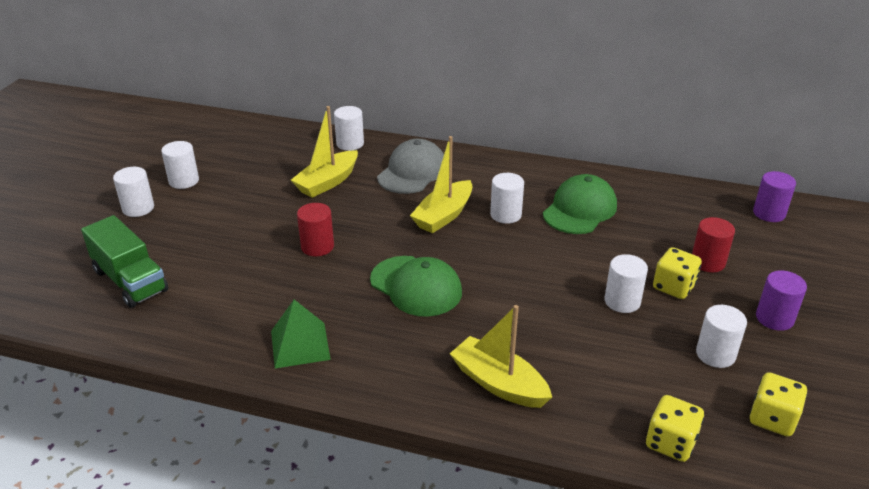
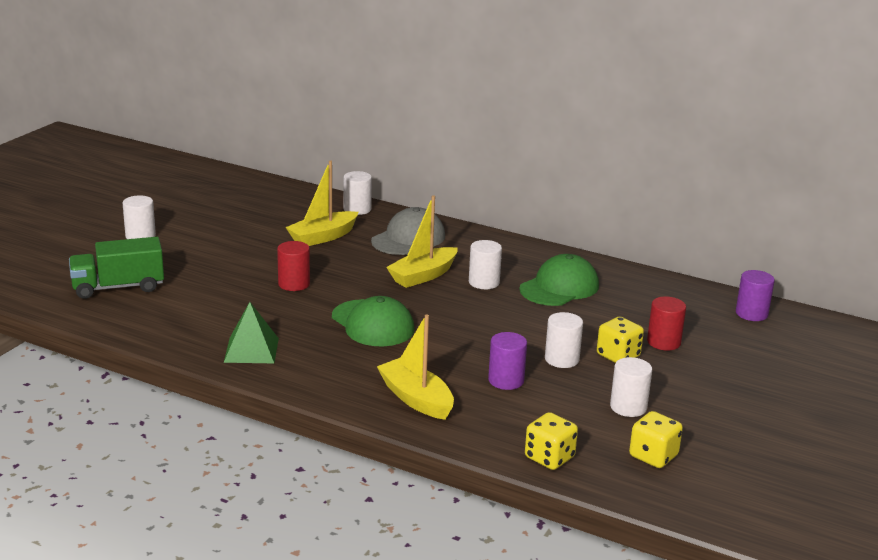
camera: 10 degrees right, 10 degrees down
(130, 281) = (118, 287): green truck -> green truck turned 105 degrees clockwise
(184, 181) = (188, 220): white cylinder -> none
(774, 318) = (702, 390): purple cylinder -> purple cylinder (506, 380)

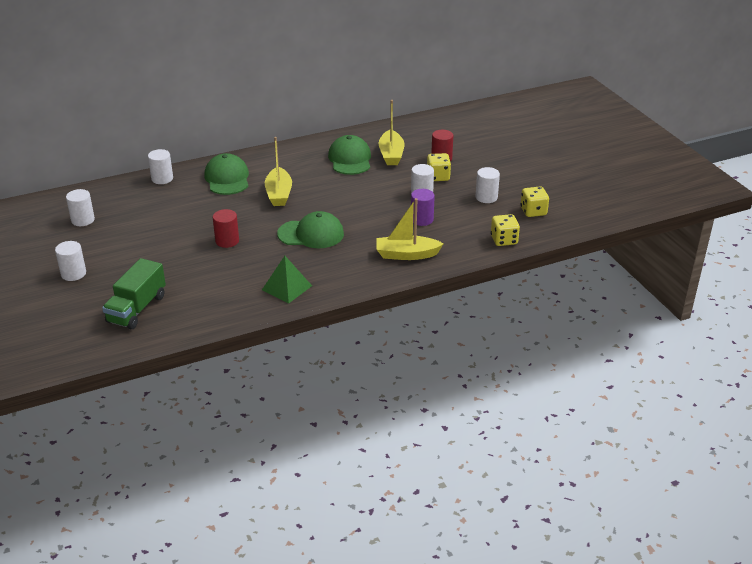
camera: 50 degrees left, 10 degrees up
(323, 237) = (181, 206): yellow boat -> yellow boat (391, 154)
(408, 239) = (227, 178): grey cap -> green cap
(484, 282) = (313, 179): white cylinder -> white cylinder (83, 220)
(751, 314) = (445, 122): purple cylinder -> none

